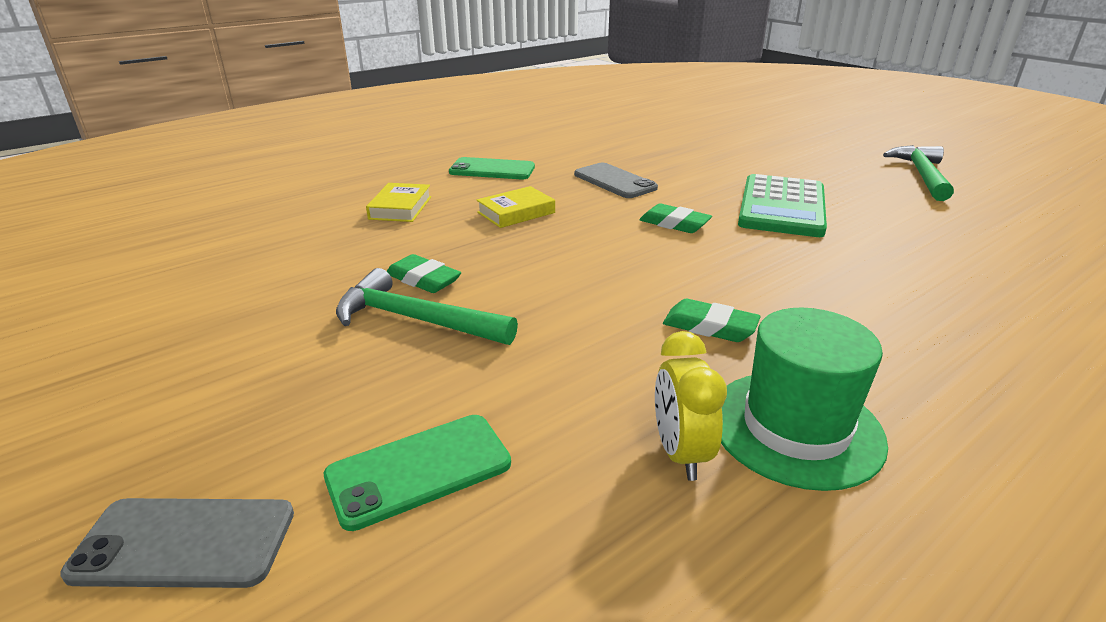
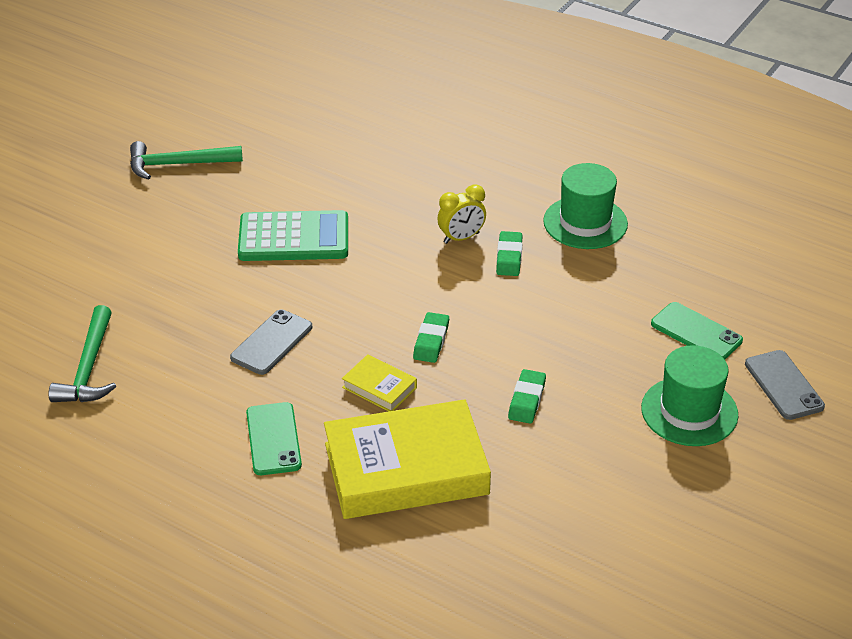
camera: 110 degrees left, 10 degrees up
(267, 396) = (689, 411): none -> green hat
(400, 208) = (406, 469): yellow book -> yellow book, size x2.27
(416, 320) = (579, 383): green hammer -> green hammer (89, 368)
(674, 224) = (358, 291): green eraser -> green eraser (431, 341)
(680, 453) = (628, 255): yellow clock -> yellow clock (461, 238)

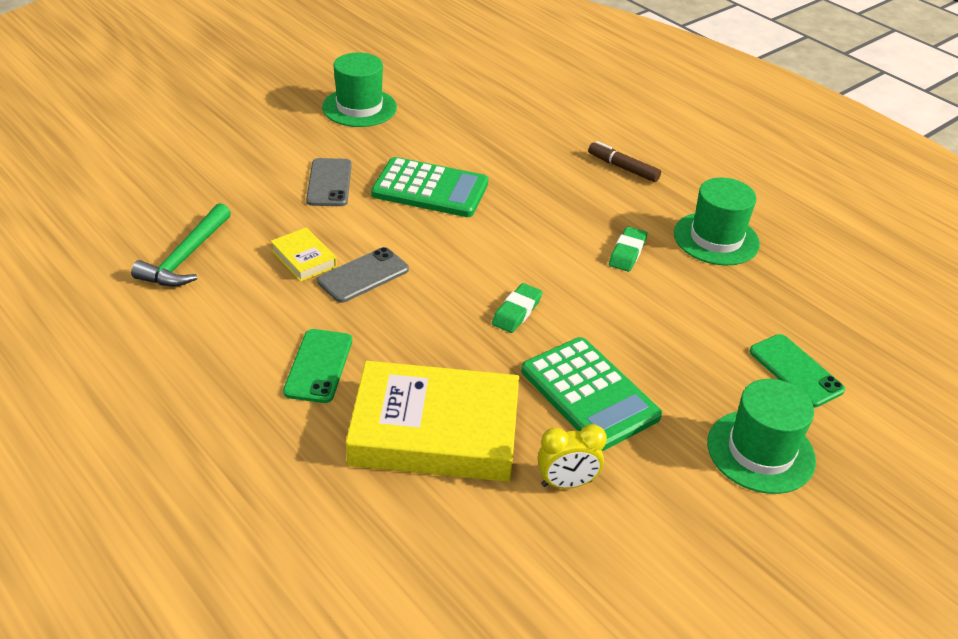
camera: 15 degrees right, 0 degrees up
(178, 164) = (359, 107): green hammer -> green hat
(379, 387) = (445, 343): yellow book -> yellow book (304, 259)
(461, 238) = (587, 225): yellow clock -> yellow clock (566, 483)
(471, 169) = (623, 168): none -> brown marker
(527, 400) = (589, 394): green eraser -> green calculator
(783, 385) = (876, 451): grey phone -> grey phone (329, 183)

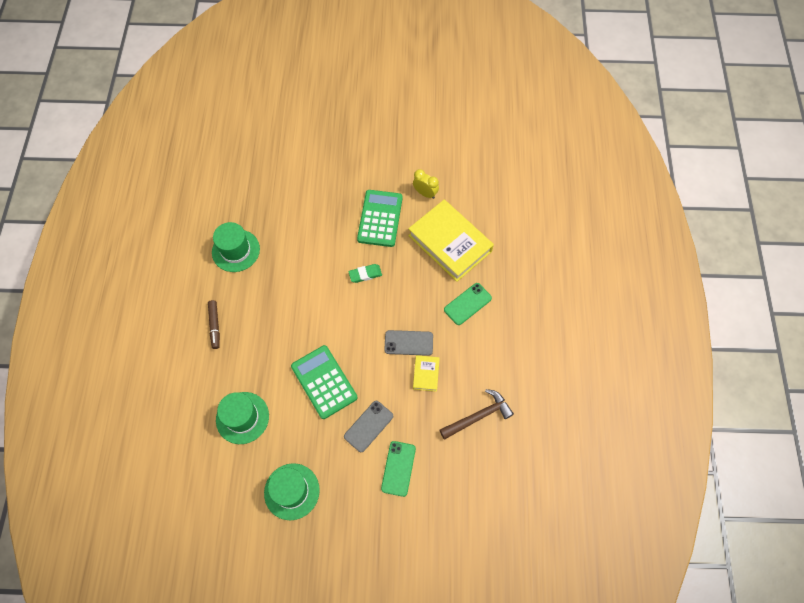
camera: 135 degrees left, 25 degrees up
(186, 257) = (478, 416): green hammer -> brown hammer
(627, 253) = (283, 271): green eraser -> none
(760, 451) = (349, 158): green hat -> green hat (242, 417)
(795, 371) = (296, 174): green phone -> green phone (398, 468)

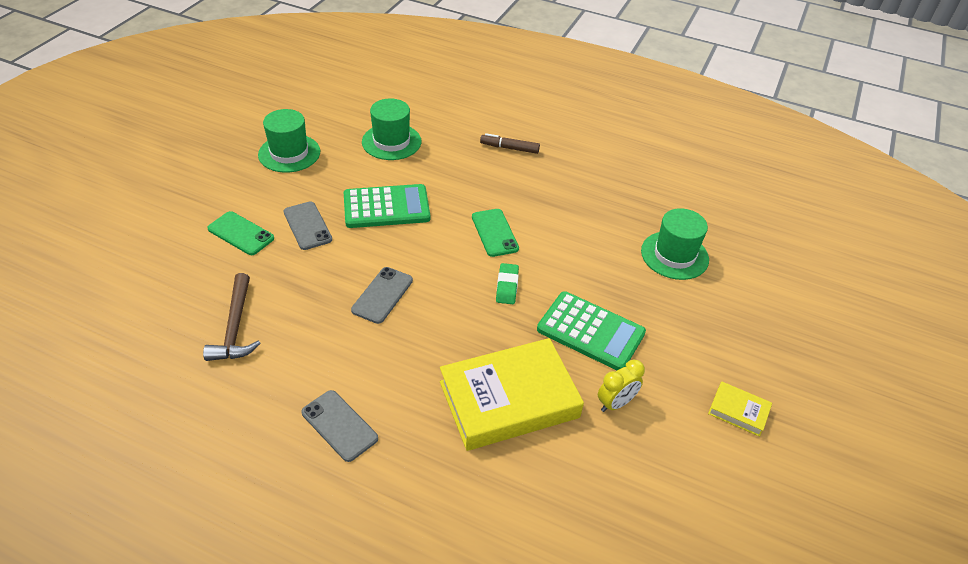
camera: 110 degrees right, 20 degrees down
(236, 250) = (600, 185): green hat -> green hat (674, 255)
(426, 374) = (329, 297): yellow book -> yellow book (738, 411)
(467, 304) = (396, 381): green phone -> green phone (494, 233)
(511, 318) = (339, 425): none -> grey phone

